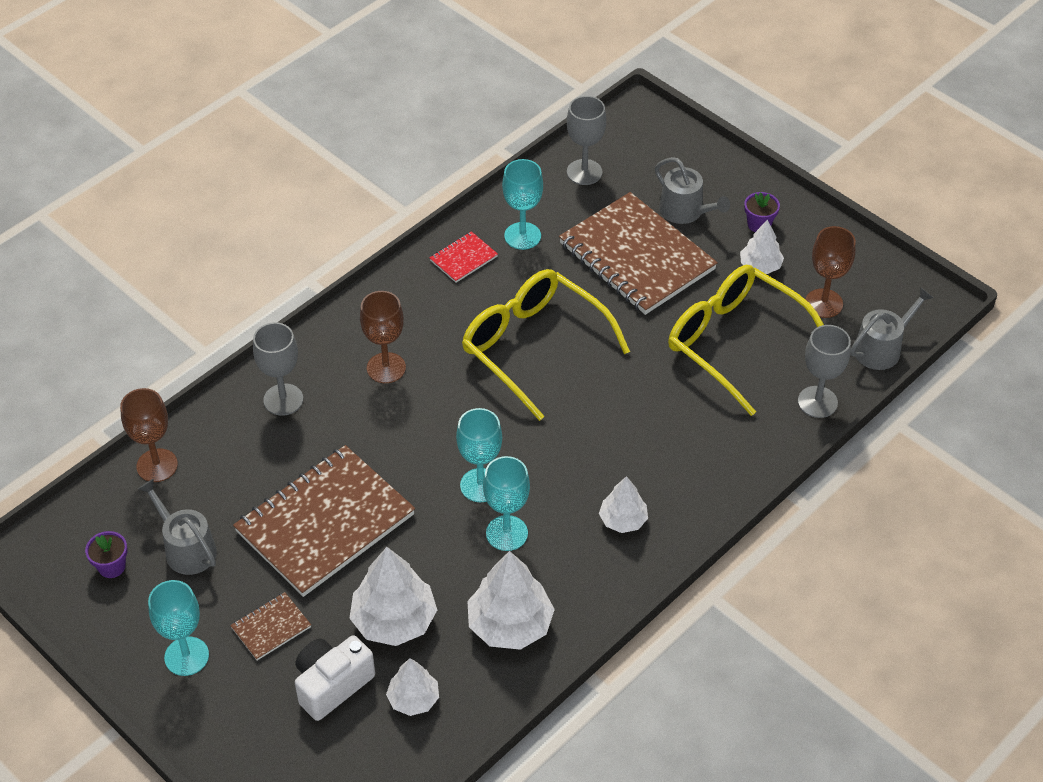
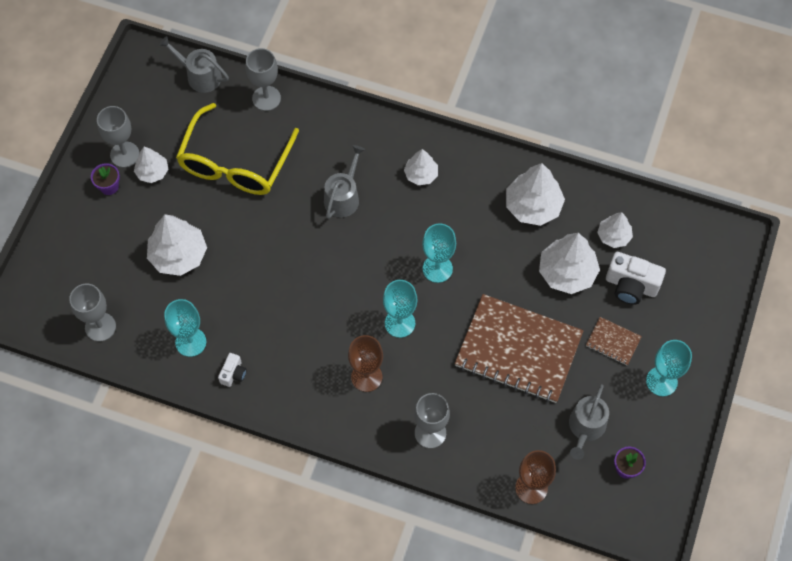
camera: 115 degrees left, 15 degrees up
(463, 258) = (233, 374): red notebook -> white camera
(506, 533) = (467, 236): turquoise goblet -> turquoise goblet (400, 323)
(534, 347) = (300, 286): yellow glasses -> none
(636, 257) = (178, 255): brown notebook -> white tree
(685, 211) = (115, 240): grey watering can -> grey watering can (343, 197)
(797, 249) = (124, 154): none -> grey goblet
(823, 303) = (172, 122): brown goblet -> none

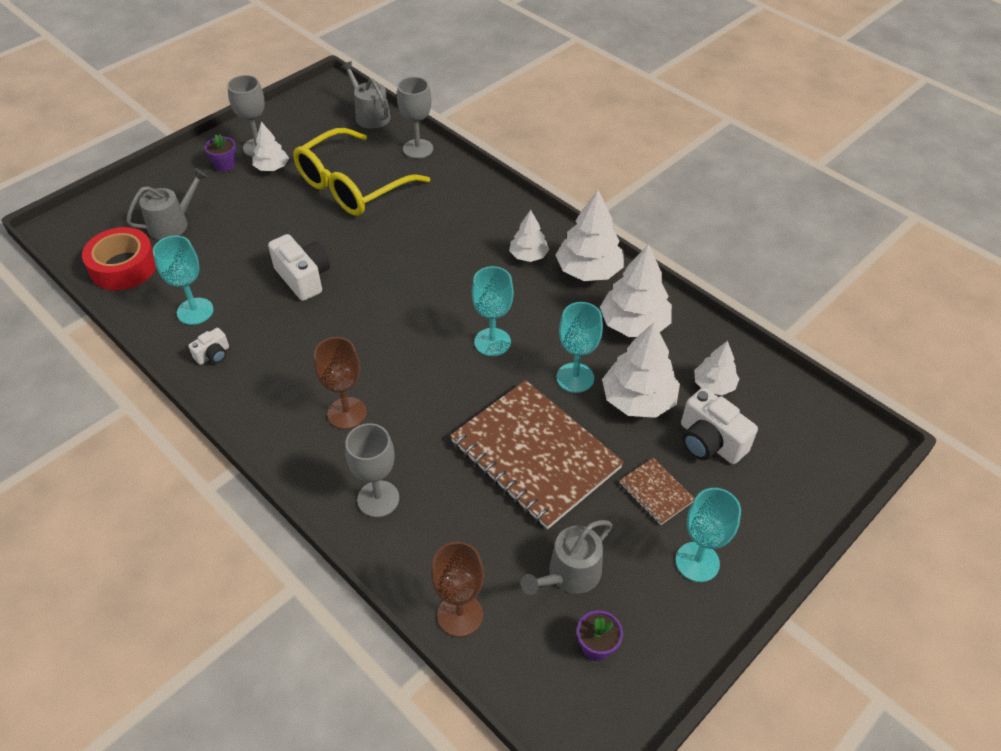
camera: 25 degrees right, 15 degrees down
(100, 327) = (123, 267): grey goblet -> red tape
(178, 255) = (243, 237): white tree -> white tree (588, 270)
(256, 273) = (303, 278): none -> white camera
(343, 197) = (436, 247): grey watering can -> grey watering can (172, 223)
(400, 323) = (418, 376): turquoise goblet -> turquoise goblet (575, 378)

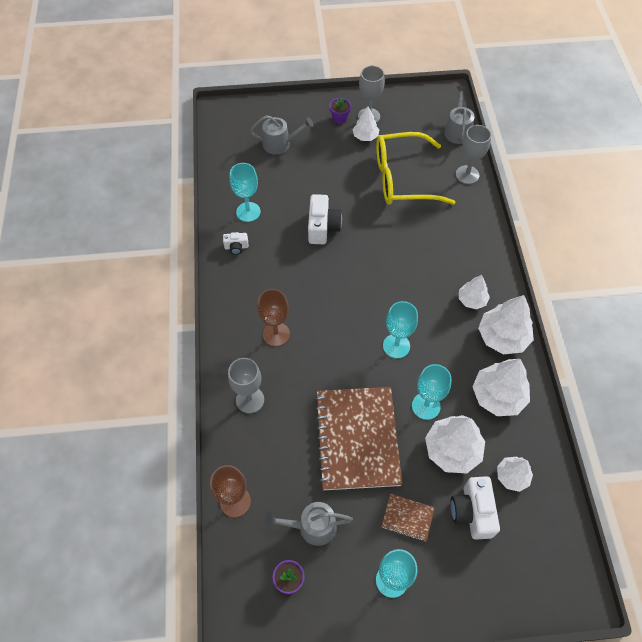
camera: 40 degrees right, 10 degrees up
(123, 267) = (233, 158): red tape -> none
(656, 492) = (407, 518): brown notebook -> brown notebook turned 75 degrees counterclockwise

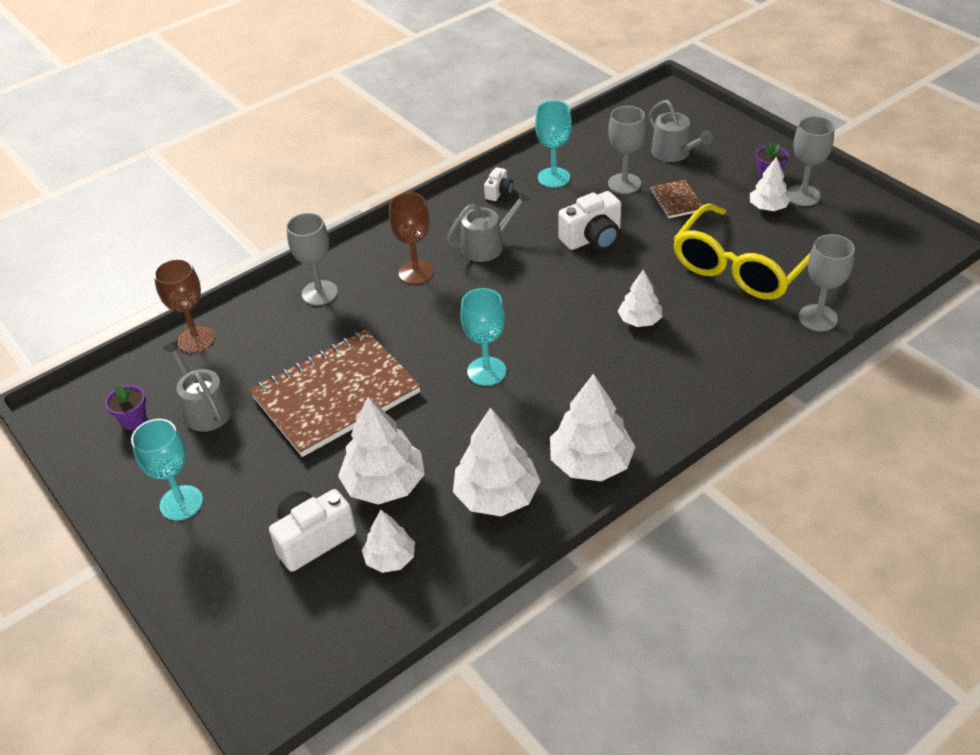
camera: 60 degrees right, 15 degrees down
(236, 247) = (499, 192): white camera -> white camera turned 120 degrees counterclockwise
(286, 183) = (624, 184): none -> grey goblet
(403, 178) = (741, 266): yellow glasses -> yellow glasses turned 105 degrees counterclockwise
(407, 518) = (266, 482): brown notebook -> brown notebook (676, 200)
(426, 406) = (425, 434): turquoise goblet -> none
(457, 130) = (882, 277): grey watering can -> grey watering can (487, 246)
(472, 300) = (619, 409): white tree -> white tree (639, 320)

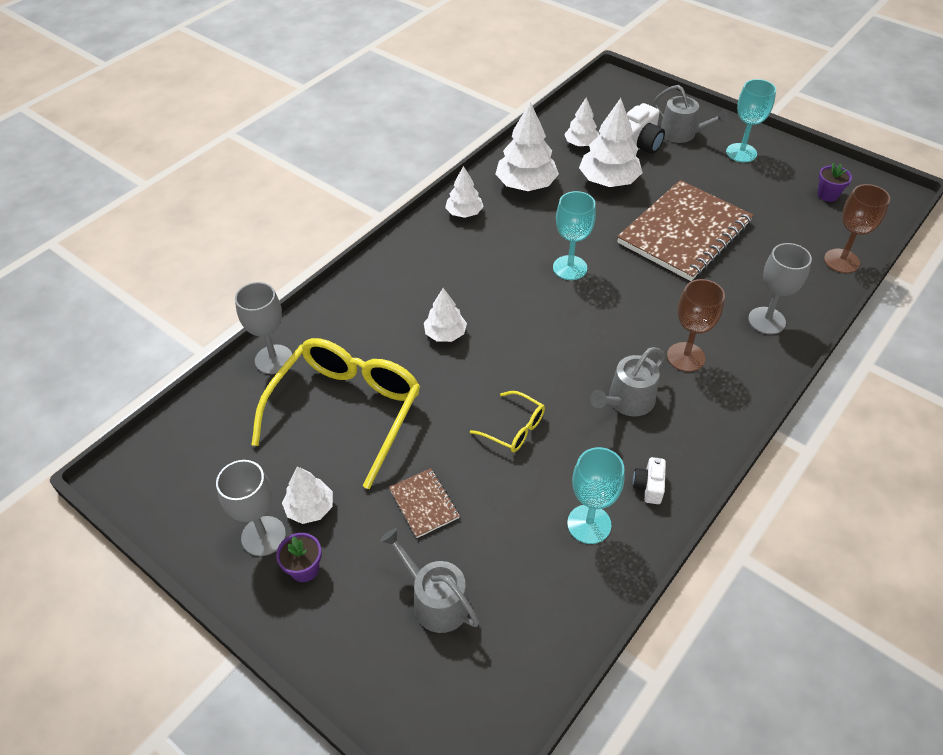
camera: 165 degrees right, 5 degrees up
(205, 409) = (780, 209): grey watering can -> grey watering can (681, 134)
(591, 462) = (464, 213): white tree -> white tree, size x0.59
(592, 238) = (514, 428): white camera -> yellow glasses
(624, 184) = (494, 525): grey goblet -> none

